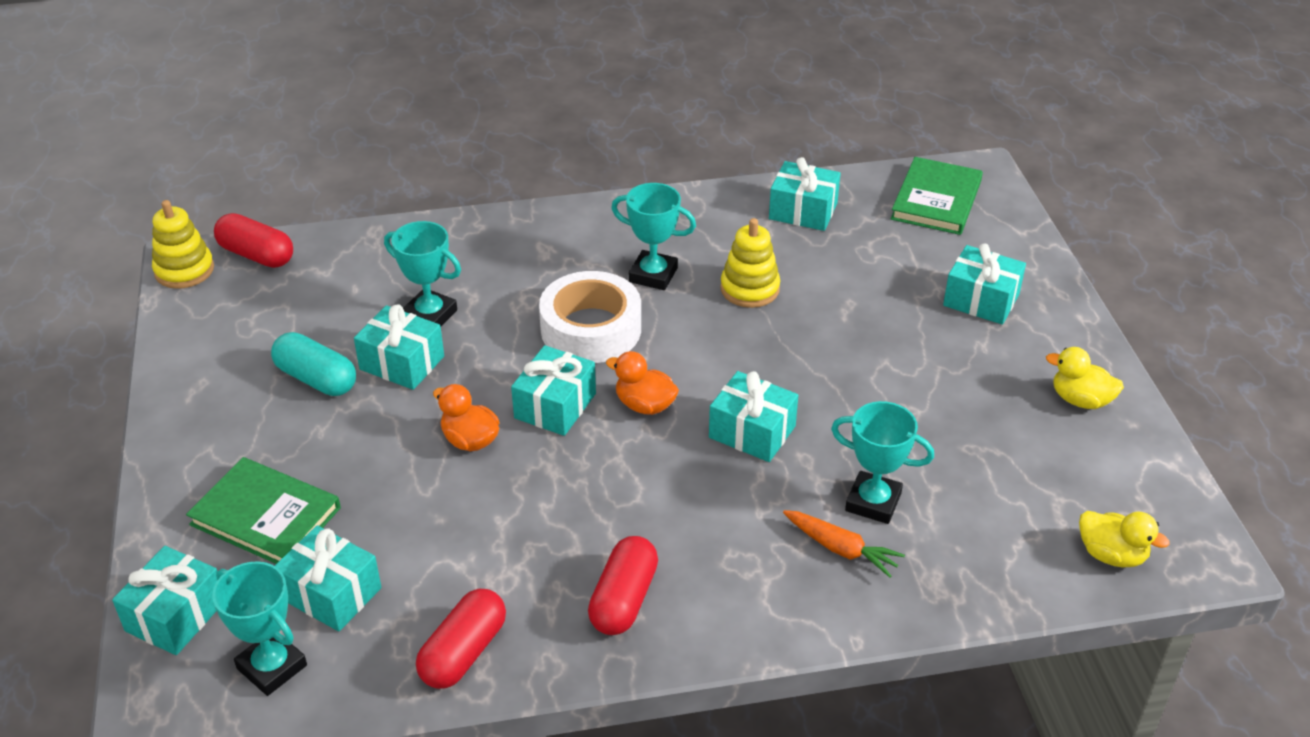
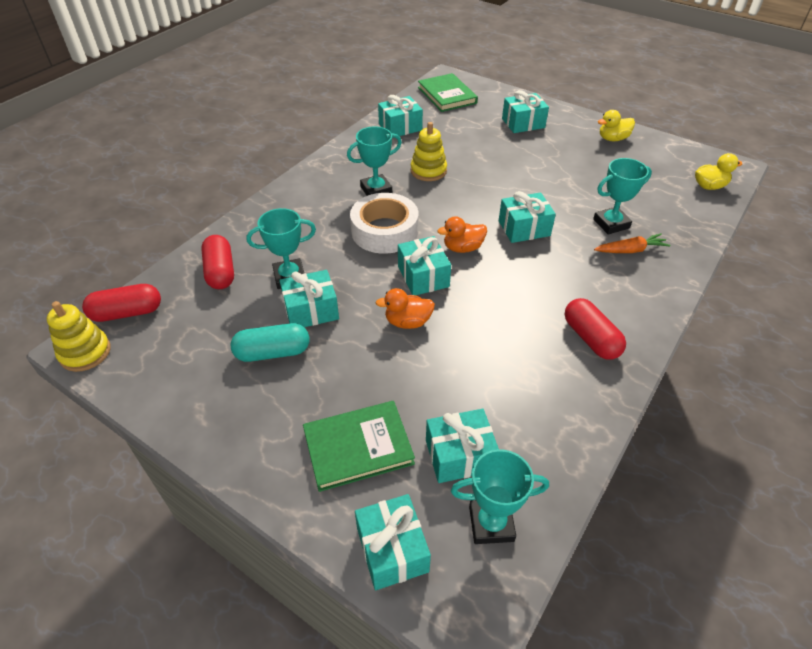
camera: 45 degrees left, 5 degrees up
(463, 652) = (567, 424): red capsule -> red capsule (220, 272)

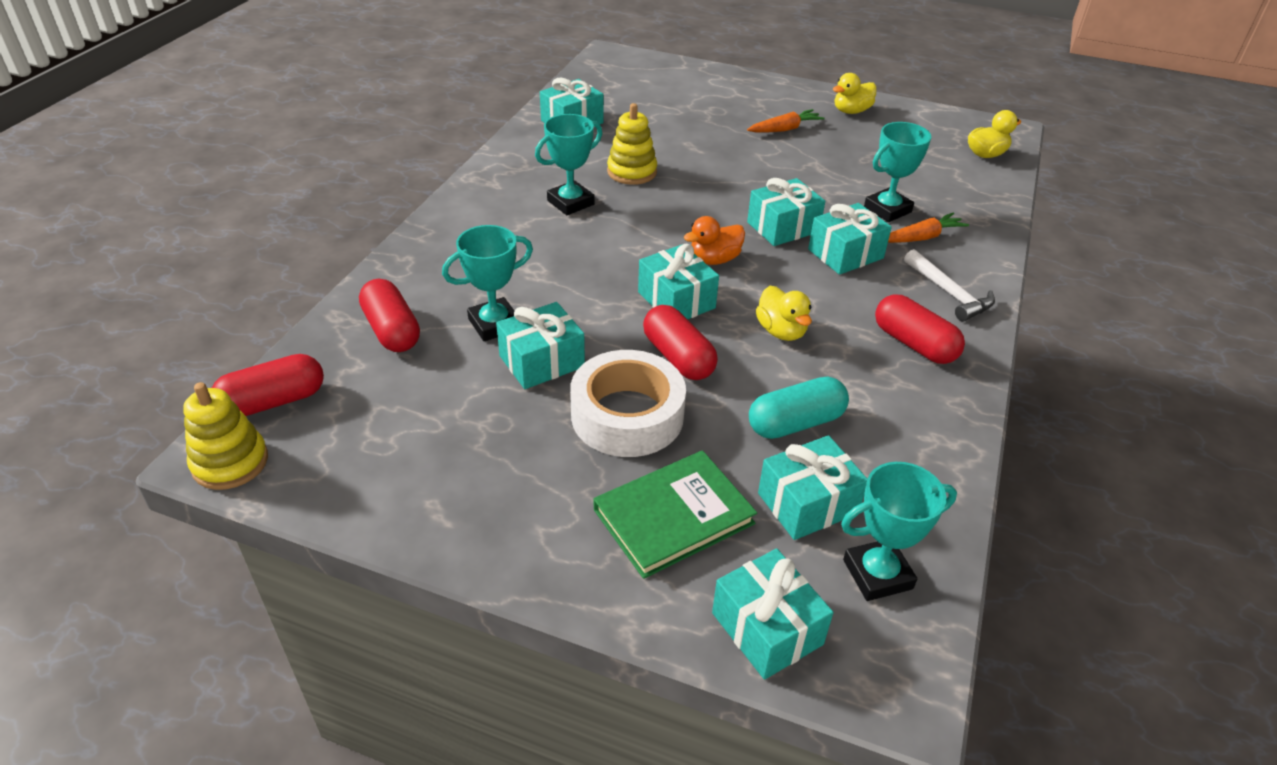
camera: 15 degrees left, 5 degrees down
(273, 352) = (509, 421): turquoise capsule -> turquoise capsule (795, 423)
(384, 231) = (603, 252): white tape -> white tape (627, 415)
(407, 322) = (678, 357): orange duck -> red capsule
(447, 95) = (619, 77): green book -> none
(491, 312) = (781, 331): none -> yellow duck
(523, 123) = (732, 103): turquoise gift -> turquoise gift (845, 254)
(555, 148) = (784, 129): none -> orange carrot
(635, 300) = (949, 293): none -> white hammer

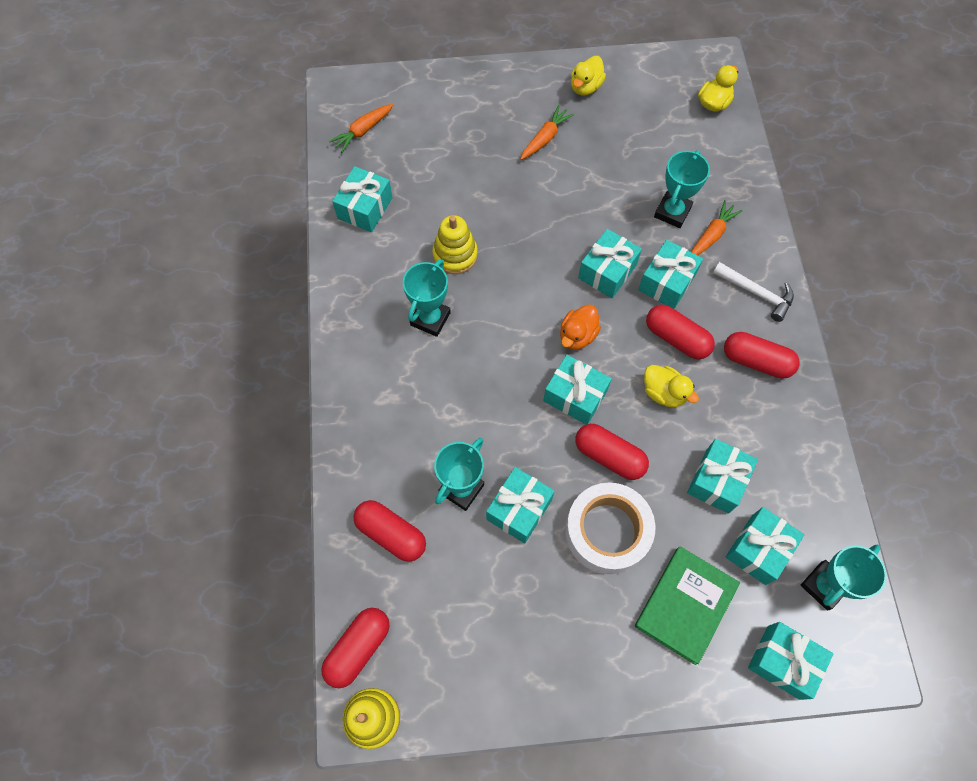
camera: 25 degrees left, 25 degrees up
(612, 81) = (363, 131): none -> orange carrot
(795, 423) = (717, 481): turquoise capsule -> turquoise gift
(827, 296) = (676, 338): none -> red capsule

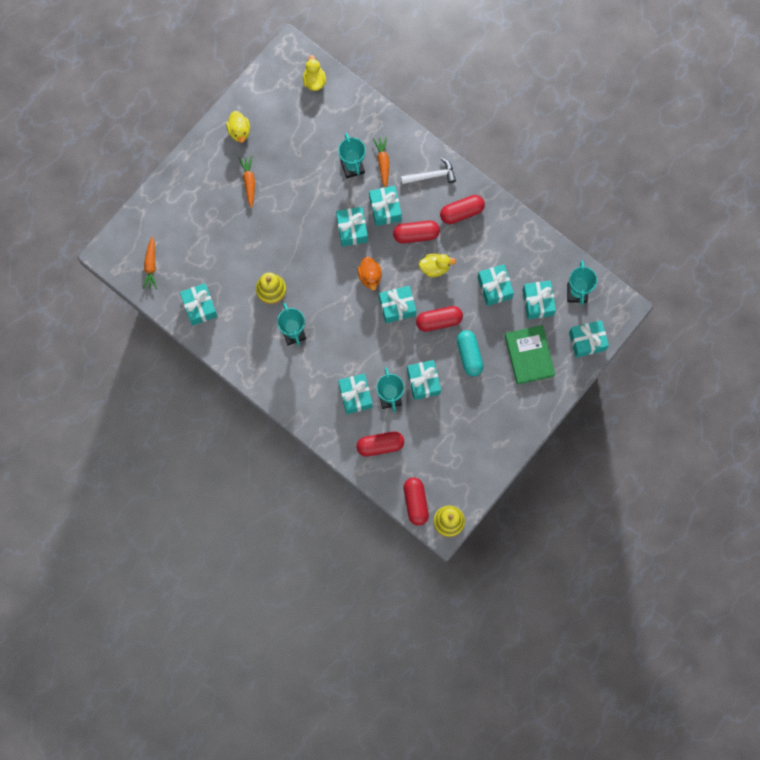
camera: 45 degrees left, 10 degrees up
(424, 449) = (355, 396): none -> turquoise gift
(607, 531) = (469, 355): white tape -> turquoise capsule

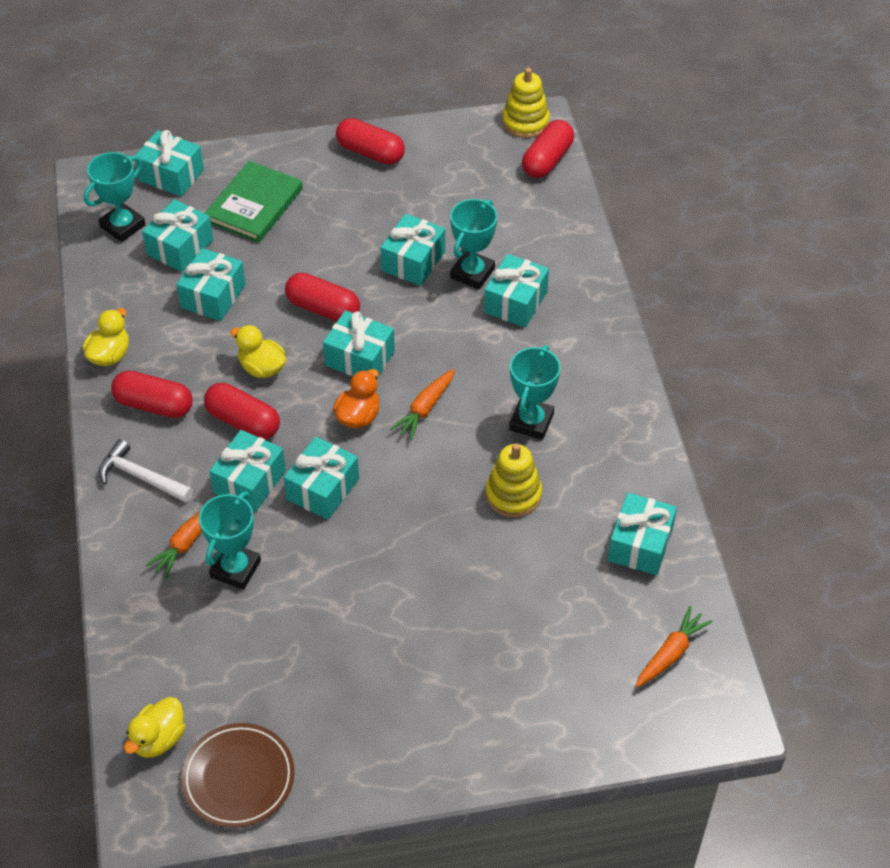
camera: 140 degrees left, 25 degrees down
(239, 131) = (352, 752): yellow duck -> yellow duck (109, 355)
(249, 182) = (409, 662): orange carrot -> orange carrot (425, 408)
(271, 90) = (238, 778): none -> brown plate
(380, 445) = (535, 235): red capsule -> red capsule (370, 152)
(469, 355) = (326, 251): turquoise capsule -> none

